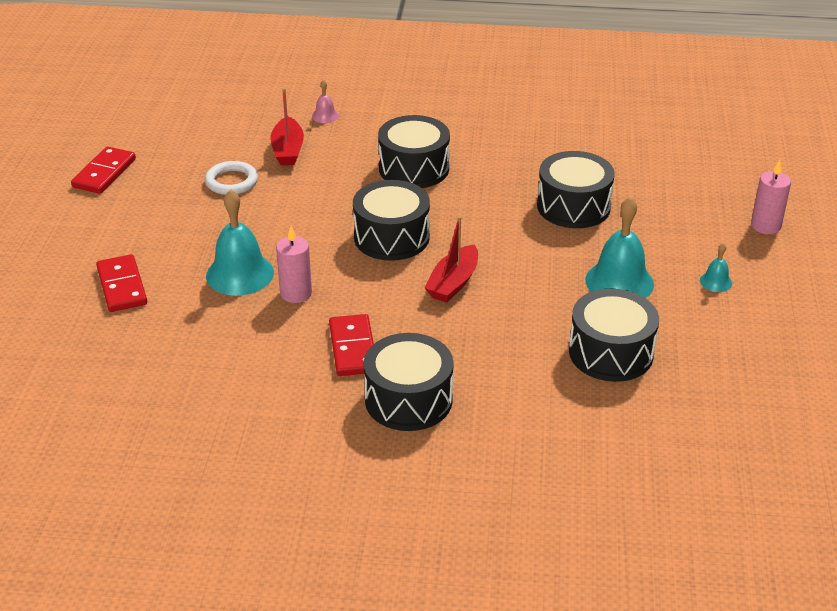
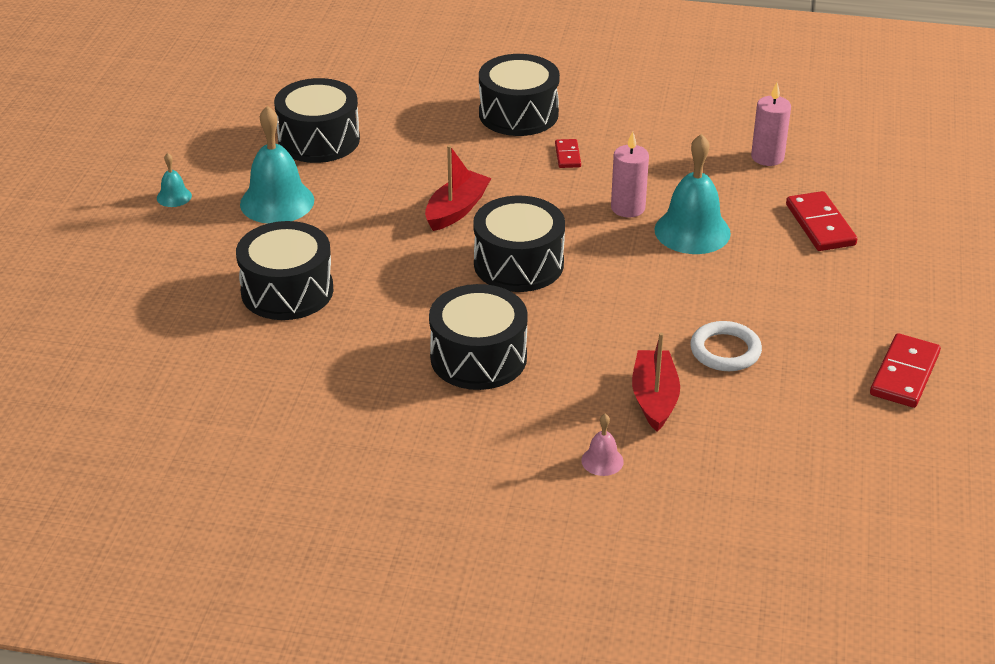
camera: 175 degrees left, 0 degrees up
(353, 348) = (567, 155): red domino -> red domino, size x0.56
(765, 226) = (71, 254): pink candle -> pink candle (767, 157)

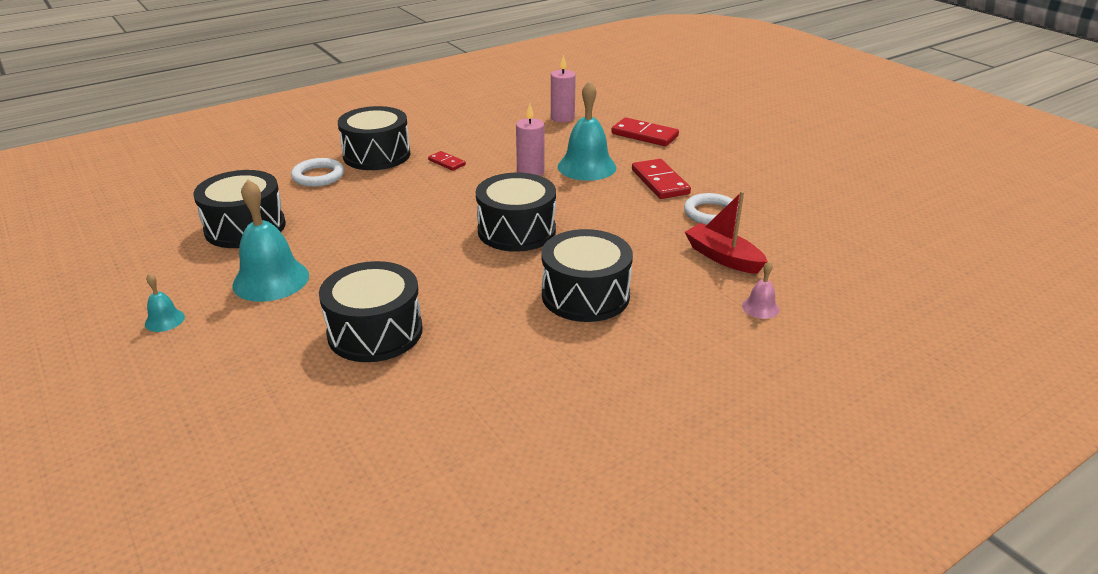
camera: 45 degrees left, 5 degrees down
(438, 113) = (318, 176): none -> white ring
(456, 210) = (422, 221): red boat -> none
(904, 374) = (807, 179): red domino -> red domino (660, 182)

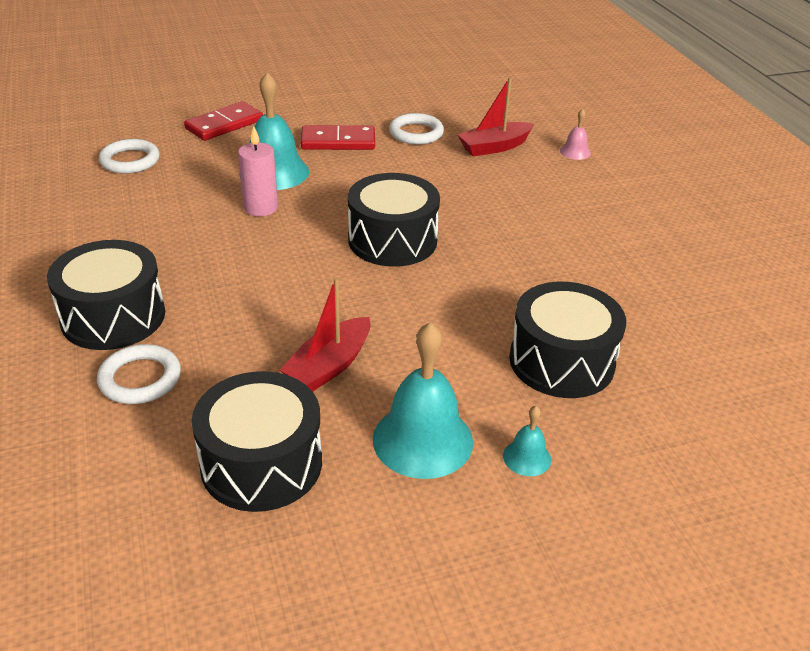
camera: 75 degrees left, 5 degrees up
(164, 320) = (489, 549): turquoise bell -> turquoise bell (527, 457)
(344, 232) = (329, 366): none -> red boat
(446, 162) = (187, 261): red domino -> none
(562, 118) = (130, 160): pink candle -> white ring
(585, 295) = (532, 225): black drum -> none

